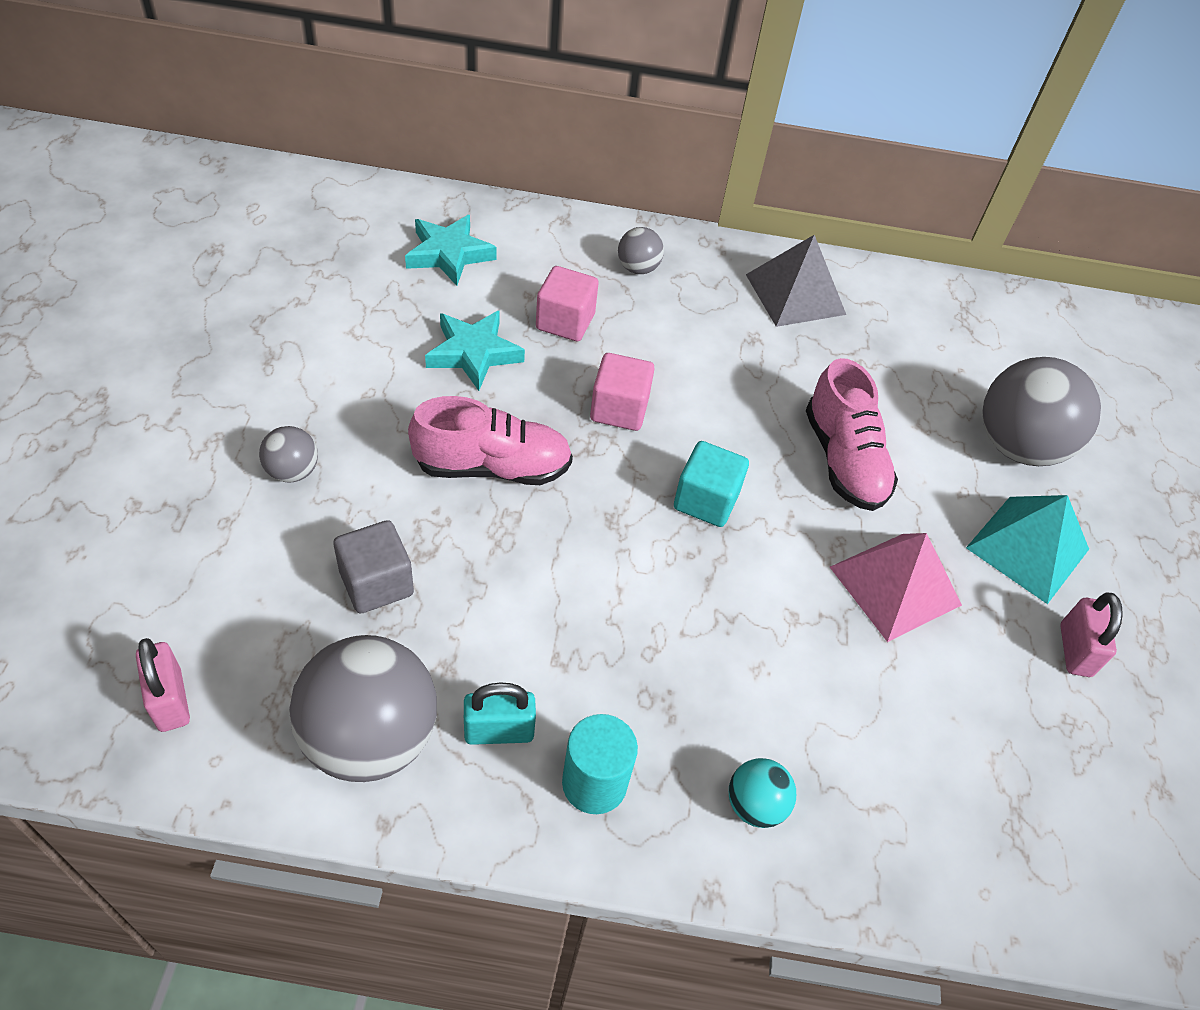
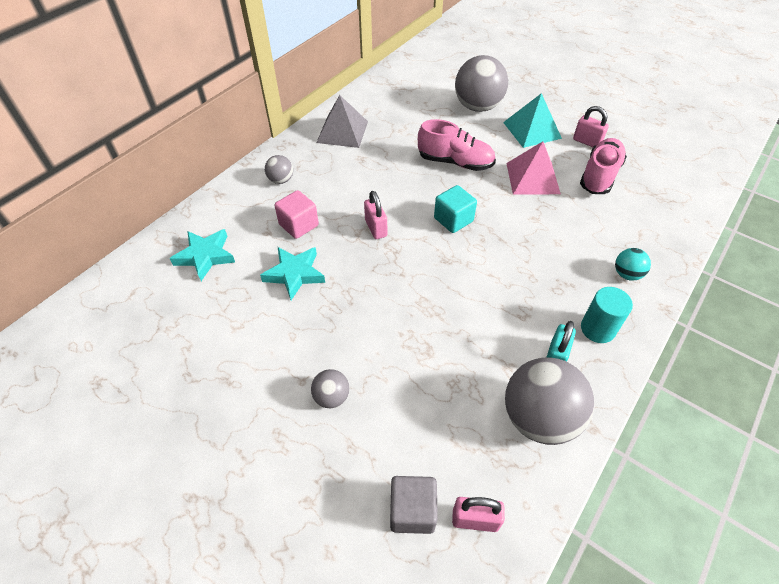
camera: 55 degrees left, 0 degrees up
(376, 583) = (438, 380): grey cube -> grey cube (412, 511)
(492, 467) = (384, 296): pink shoe -> pink shoe (599, 176)
(619, 409) = (376, 228): pink cube -> pink padlock

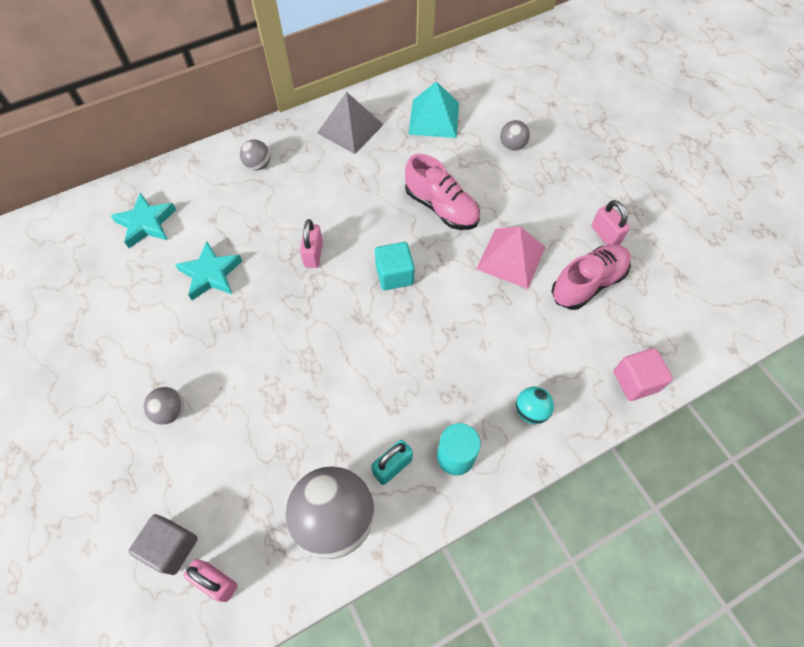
camera: 25 degrees right, 10 degrees up
(299, 225) = (245, 222): pink cube -> pink cube (635, 381)
(477, 107) = (512, 146): grey ball -> grey ball, size x0.48
(532, 130) = (552, 197): turquoise pyramid -> turquoise pyramid (434, 118)

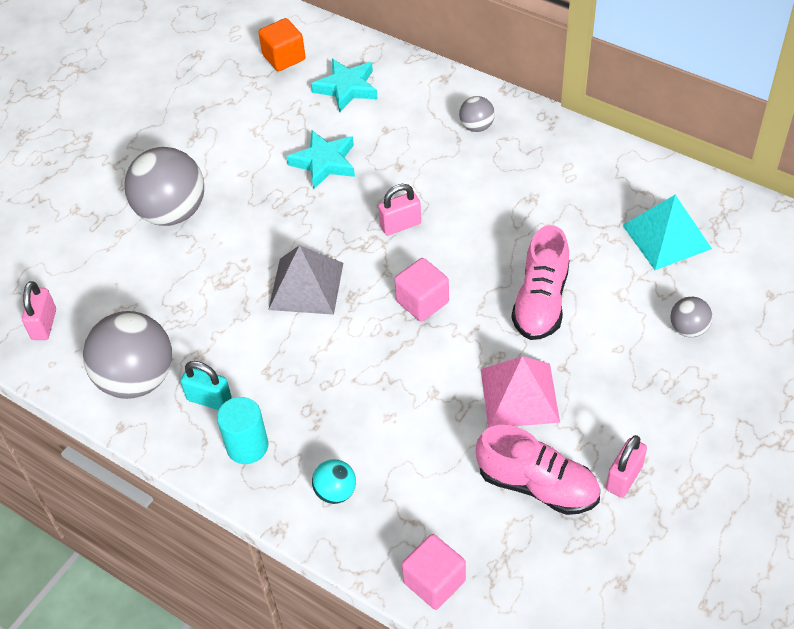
camera: 65 degrees right, 10 degrees down
(70, 250) = (284, 57): none -> orange cube
(170, 411) = (172, 212): grey ball -> grey ball, size x2.09
(171, 547) = (58, 280): grey cube -> none
(350, 128) = (587, 172): grey pyramid -> grey pyramid (306, 286)
(394, 275) = (422, 302): turquoise cube -> pink cube

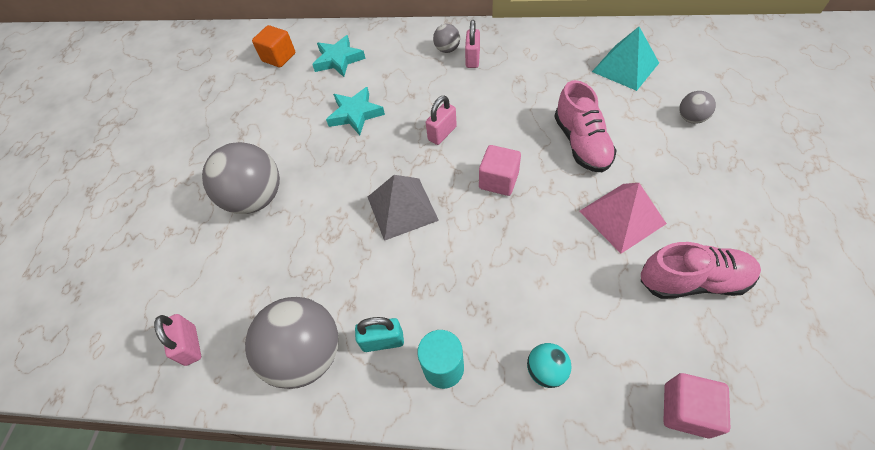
camera: 25 degrees left, 5 degrees up
(624, 477) = (745, 243): pink padlock -> pink padlock (472, 59)

